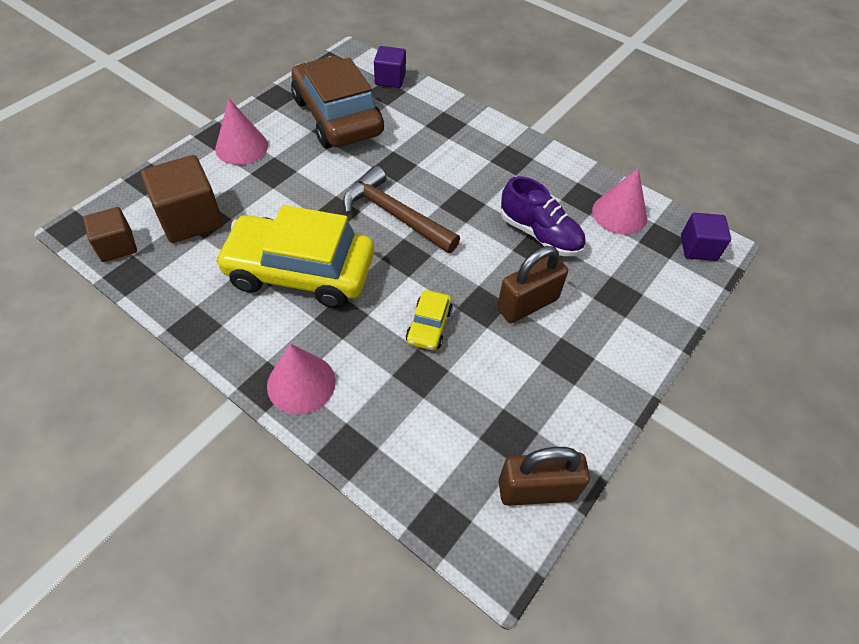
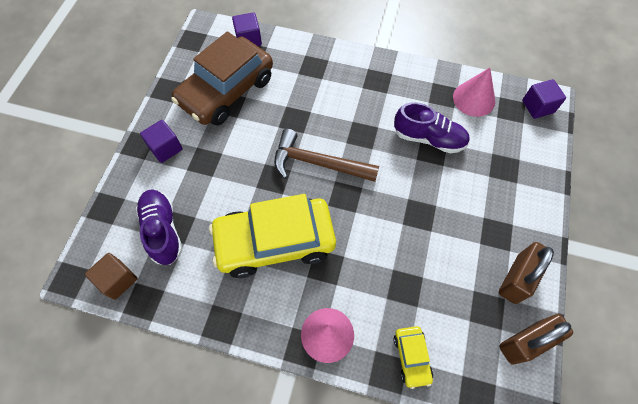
camera: 20 degrees left, 10 degrees up
(190, 218) = (163, 230): brown cube -> purple shoe
(241, 147) = (165, 148): pink cone -> purple cube
(337, 117) = (226, 90): brown car -> brown car turned 90 degrees counterclockwise
(429, 326) = (391, 247): yellow car -> yellow car (411, 357)
(527, 304) = (449, 200): brown padlock -> brown padlock (516, 279)

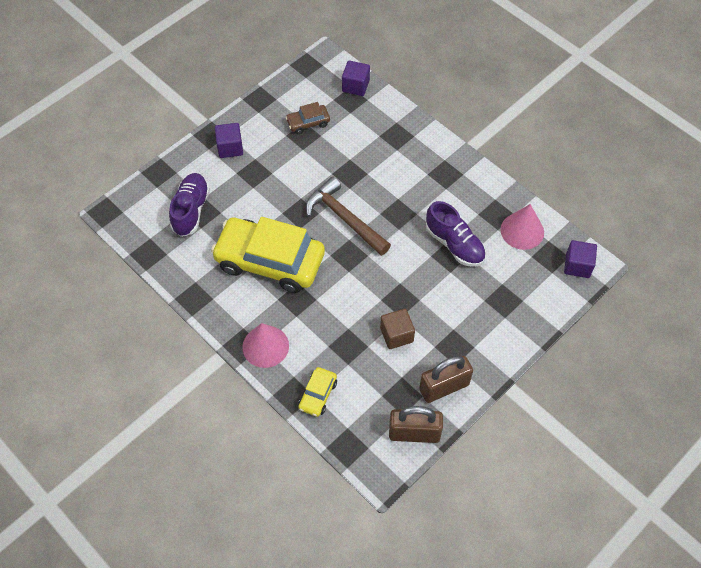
camera: 30 degrees right, 5 degrees down
(118, 280) = (138, 230): brown cube -> brown cube (396, 335)
(226, 90) = (308, 123): brown car -> brown car, size x0.43

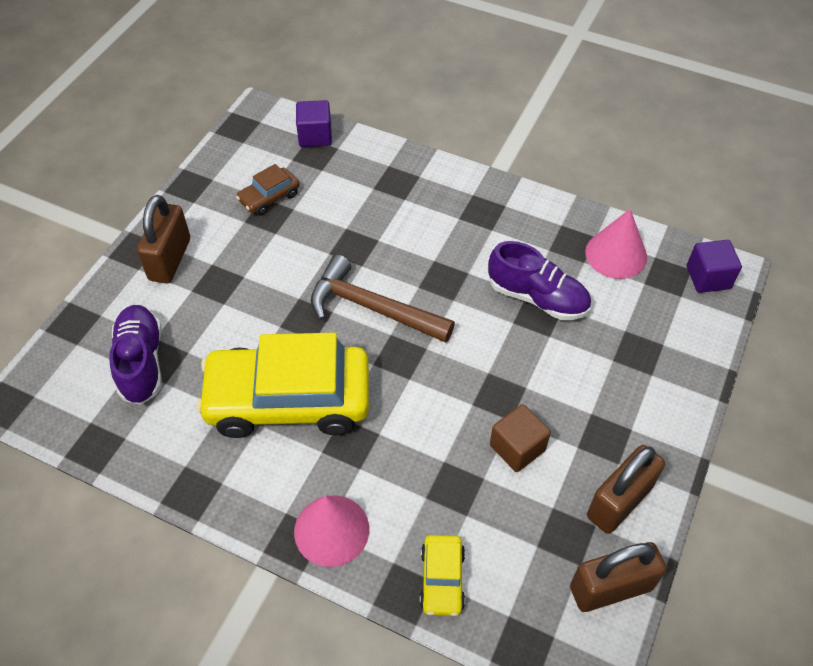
camera: 20 degrees left, 5 degrees down
(230, 148) = (170, 259): purple cube -> brown padlock

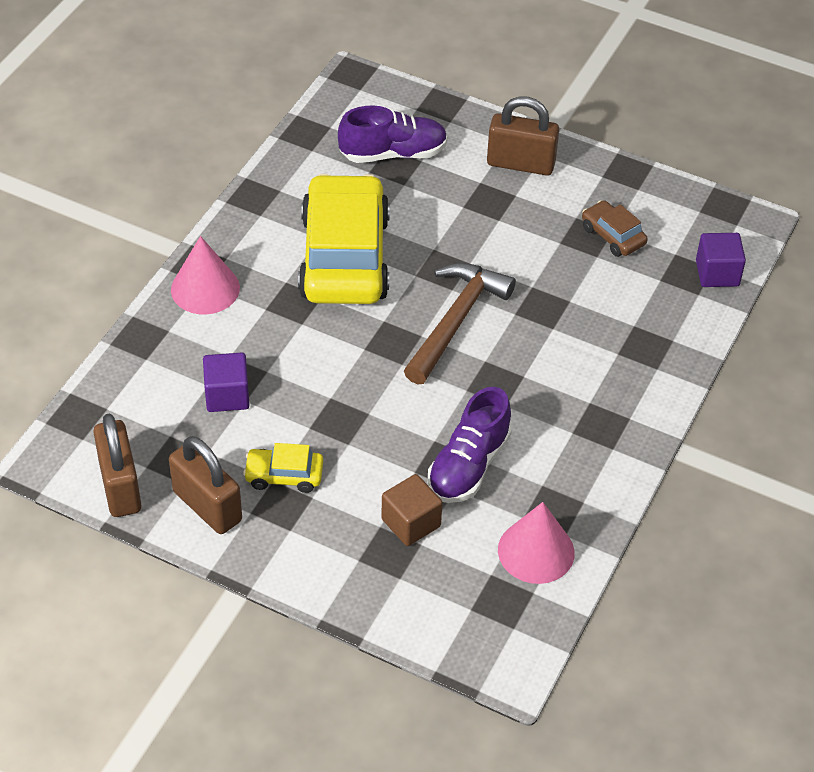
camera: 90 degrees right, 5 degrees down
(442, 579) = (147, 363): yellow car -> yellow car (284, 475)
(517, 448) = (276, 429): brown cube -> brown cube (411, 523)
(708, 277) = (500, 643): purple cube -> purple cube (227, 395)

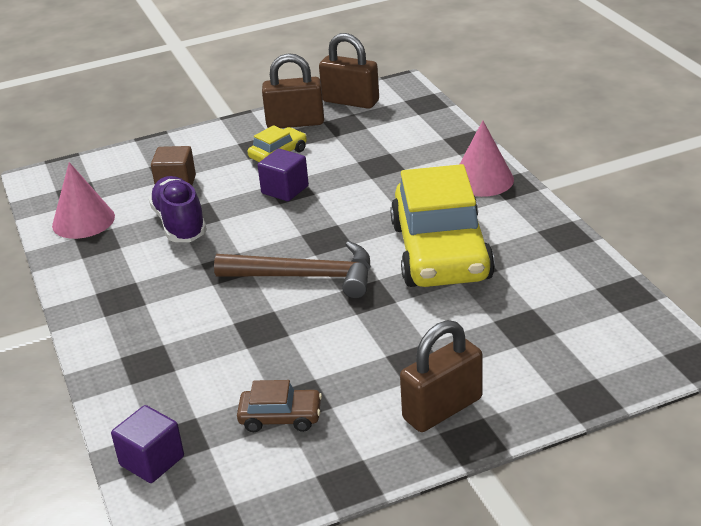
camera: 135 degrees right, 15 degrees down
(227, 395) = (370, 156): purple cube -> purple cube (285, 190)
(344, 257) = (441, 252): yellow car -> yellow car turned 45 degrees clockwise
(393, 153) = (542, 332): purple shoe -> none
(456, 321) = (306, 277): brown hammer -> brown hammer turned 60 degrees counterclockwise

